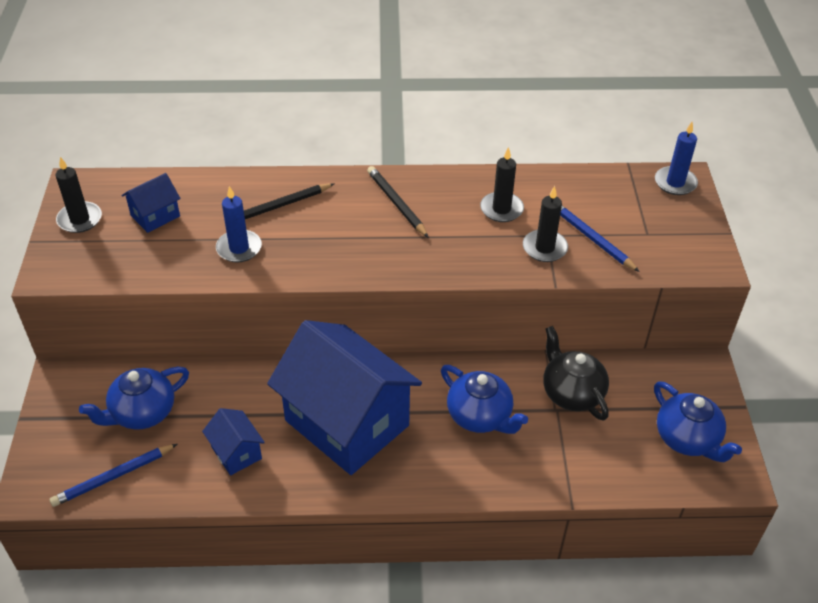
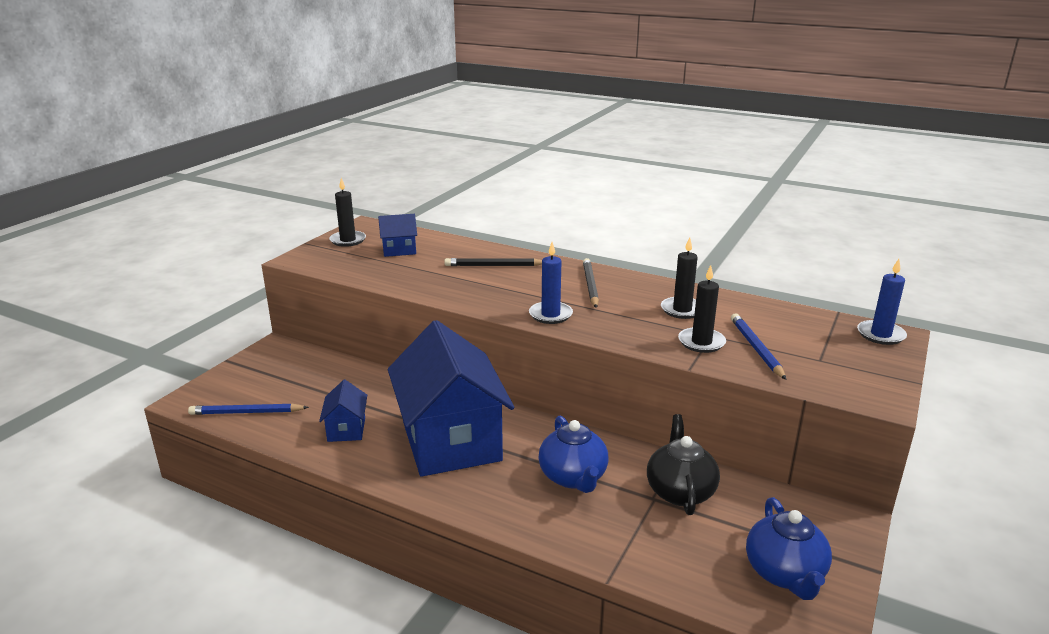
camera: 30 degrees right, 20 degrees down
(142, 413) = (306, 383): blue teapot -> none
(239, 248) = (439, 279): blue candle -> blue candle (550, 315)

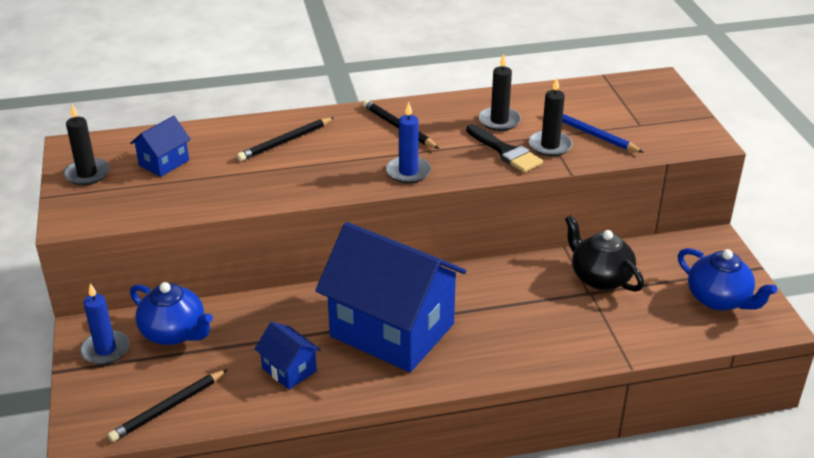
camera: 40 degrees left, 10 degrees up
(246, 412) = (168, 408): blue pencil -> black pencil
(573, 477) = (519, 307): blue teapot -> blue teapot (174, 333)
(653, 331) = (505, 151): none -> black brush
(880, 335) = (650, 84): blue candle -> blue candle (105, 349)

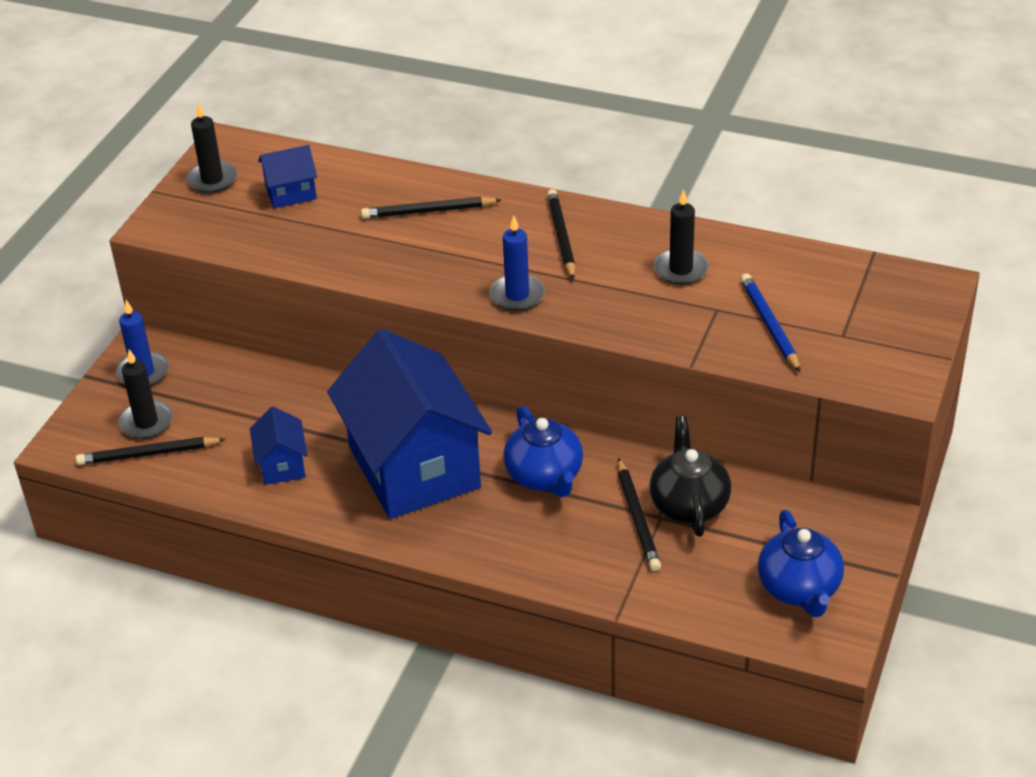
camera: 35 degrees right, 5 degrees up
(174, 333) = (214, 381): blue teapot -> blue teapot (544, 476)
(505, 151) = (647, 310): black brush -> none
(550, 146) = (705, 322): black candle -> black candle (146, 422)
(577, 299) = (637, 518): none -> black pencil

